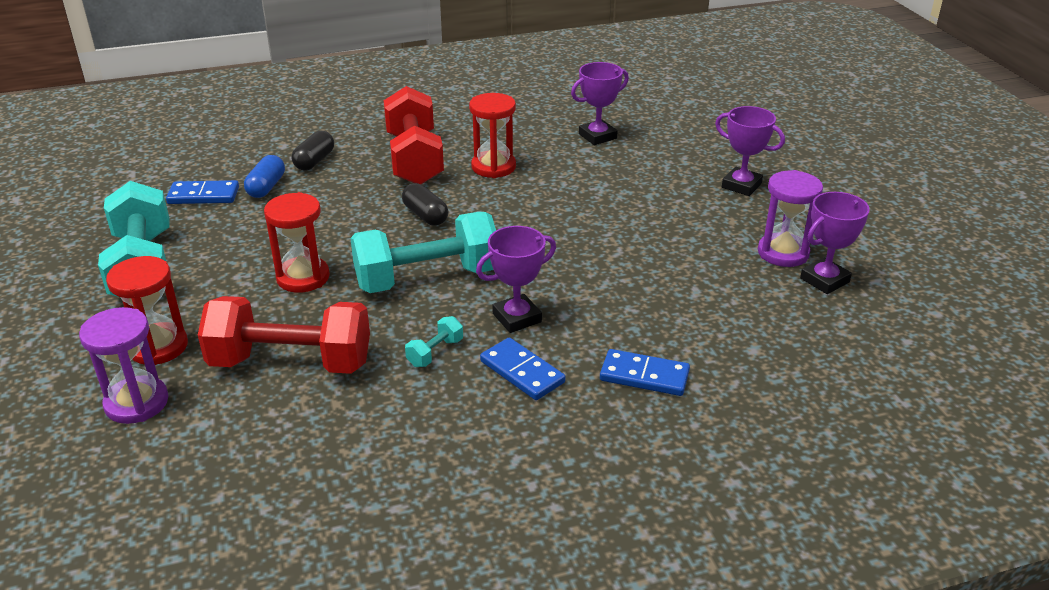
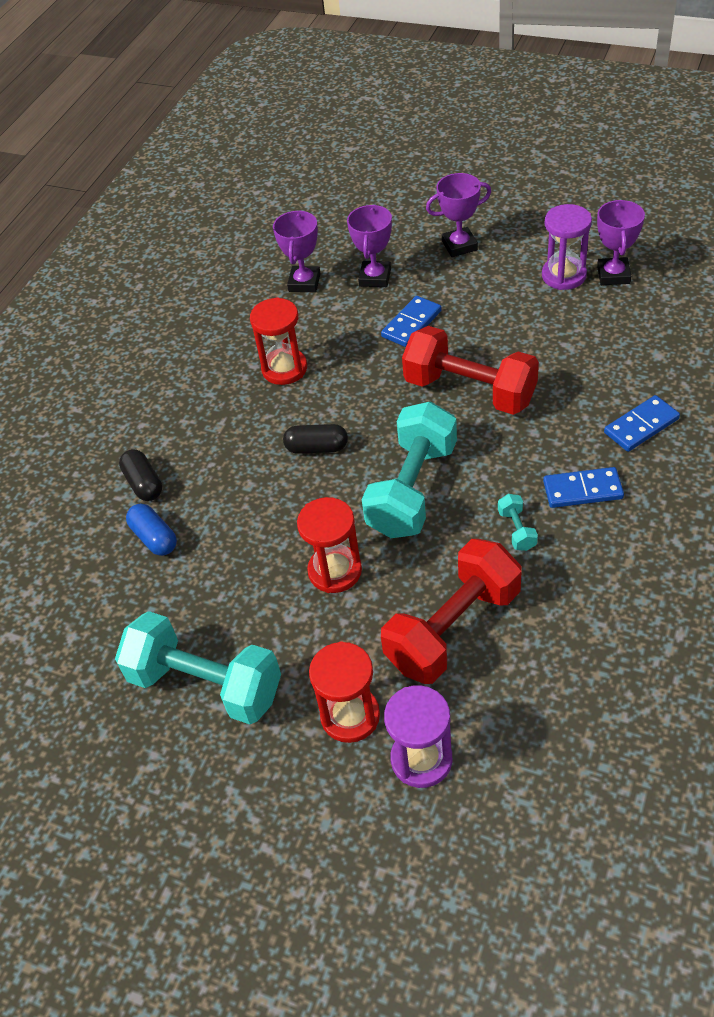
camera: 45 degrees left, 15 degrees up
(203, 195) = (120, 592): blue domino -> blue domino (411, 324)
(414, 159) = (216, 413): red dumbbell -> red dumbbell (470, 390)
(517, 318) = (514, 460): purple trophy -> purple trophy (375, 277)

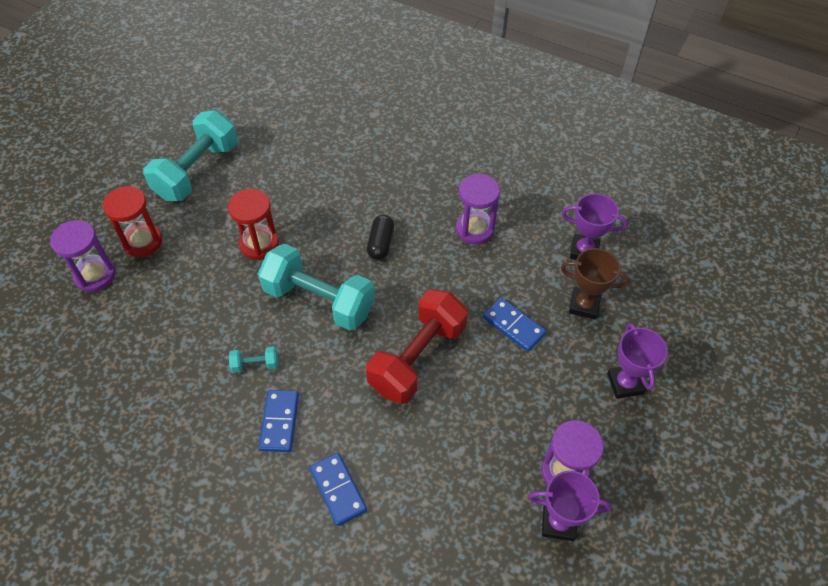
camera: 90 degrees right, 5 degrees up
(144, 483) = (375, 142): black capsule -> none
(154, 538) = (324, 148): blue capsule -> none
(284, 369) = (474, 229): red hourglass -> purple hourglass
(375, 277) = (584, 305): purple trophy -> brown trophy
(453, 628) = (183, 308): red dumbbell -> none

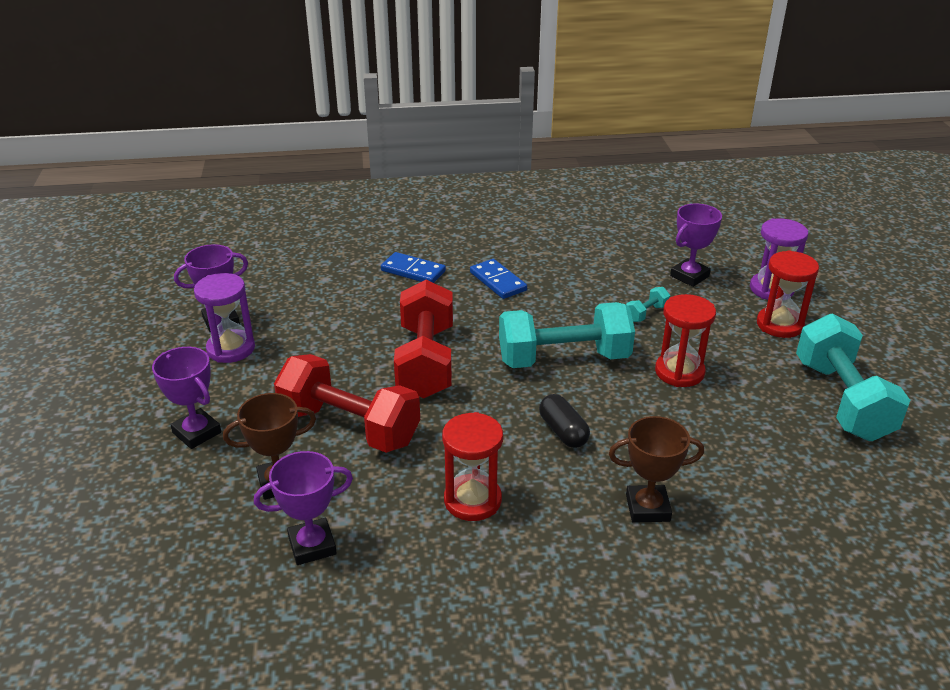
camera: 145 degrees right, 20 degrees down
(129, 327) = (689, 276): none -> purple trophy
(255, 364) = (560, 299): turquoise dumbbell -> turquoise dumbbell (646, 313)
(385, 174) = (647, 508): none -> brown trophy
(474, 229) = (472, 500): purple hourglass -> red hourglass
(513, 326) = (349, 427): blue domino -> red dumbbell

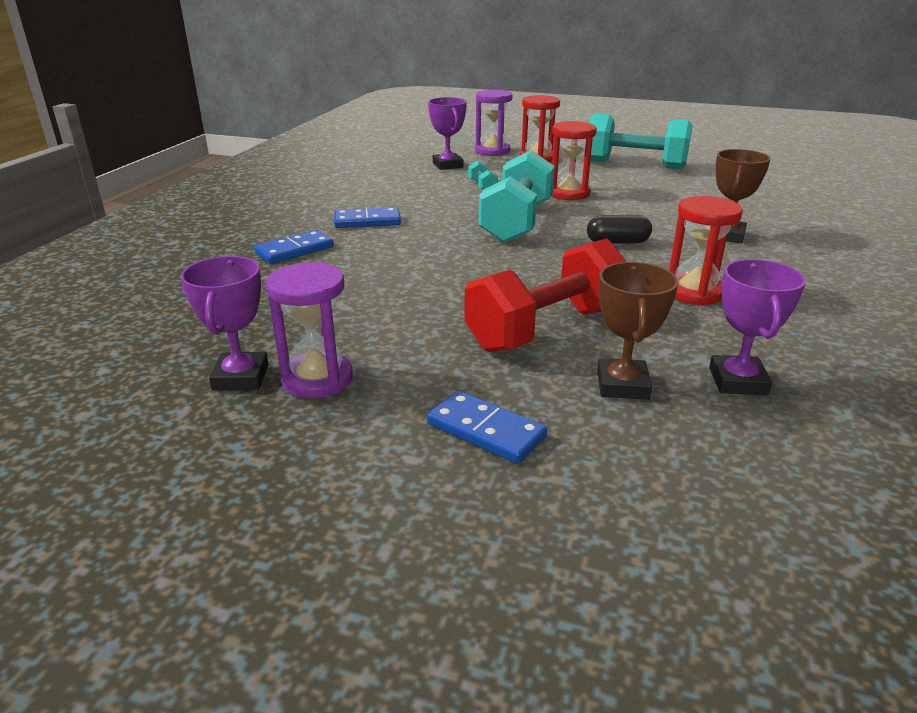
camera: 65 degrees left, 5 degrees down
(197, 432) = (485, 431): purple trophy -> blue domino
(426, 361) = (466, 273): red dumbbell -> none

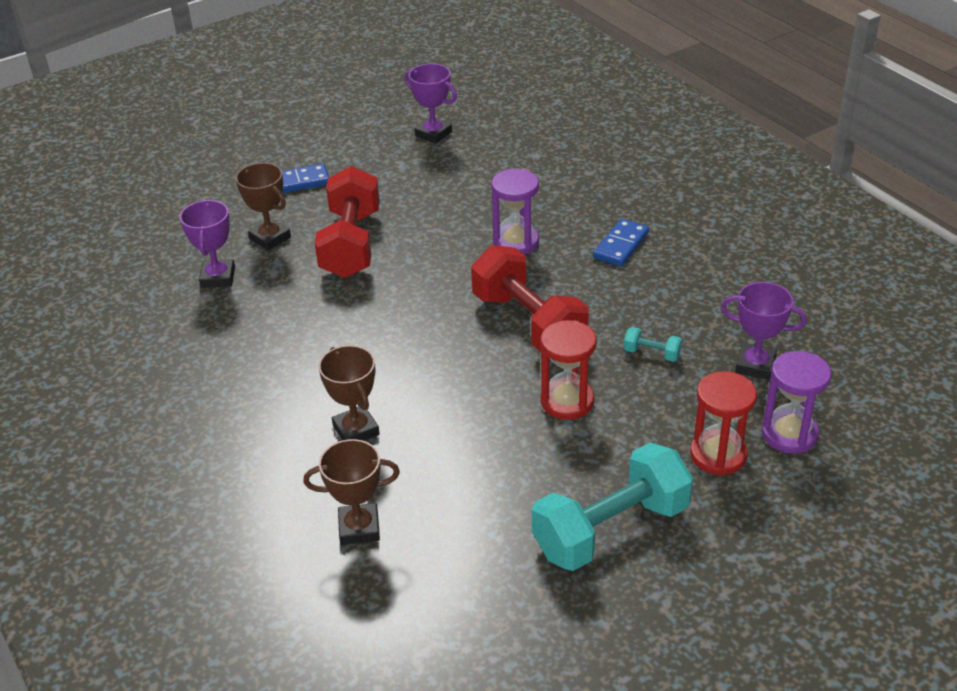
camera: 130 degrees right, 10 degrees up
(294, 250) = (592, 193): blue domino -> none
(317, 379) = (403, 153): purple hourglass -> purple hourglass (516, 242)
(517, 222) = (528, 323): turquoise dumbbell -> red dumbbell
(617, 242) = (423, 354): black capsule -> none
(694, 292) = (307, 333): red hourglass -> none
(737, 381) = (218, 277): purple trophy -> purple trophy turned 45 degrees clockwise
(777, 209) = (359, 528): none -> brown trophy

